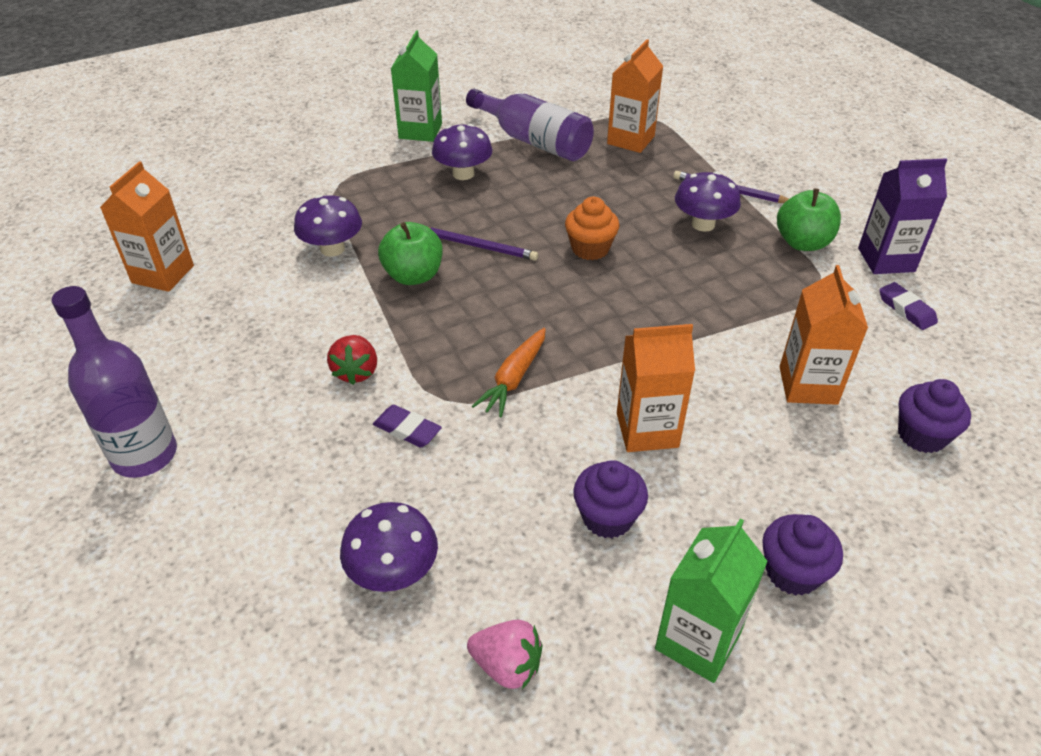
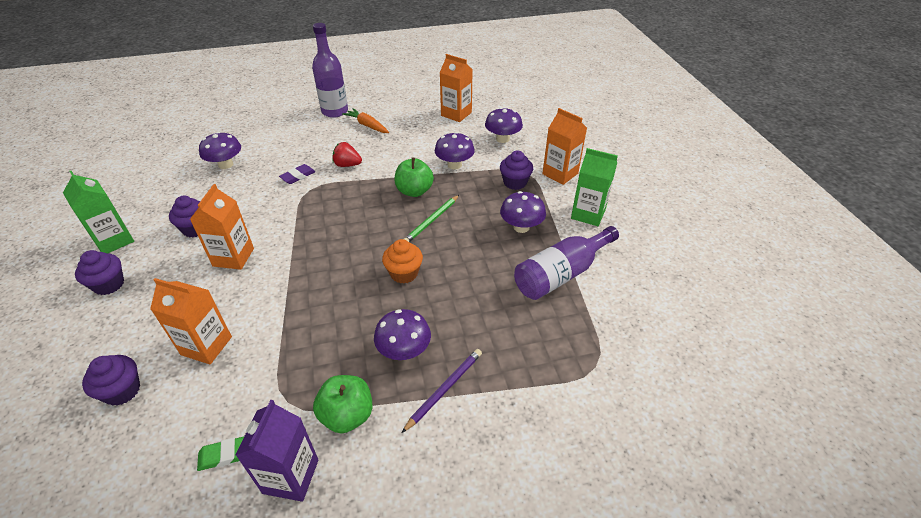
camera: 105 degrees right, 0 degrees up
(248, 213) = (502, 139): none -> purple mushroom
(367, 189) = (515, 182): none -> purple cupcake
(478, 246) = (431, 221): purple pencil -> green pencil
(507, 666) = (159, 186): pink strawberry -> none
(514, 379) = (306, 215): orange carrot -> orange carrot (367, 125)
(630, 140) = (551, 340): orange carton -> orange carton (560, 174)
(906, 309) = (226, 454): purple eraser -> green eraser

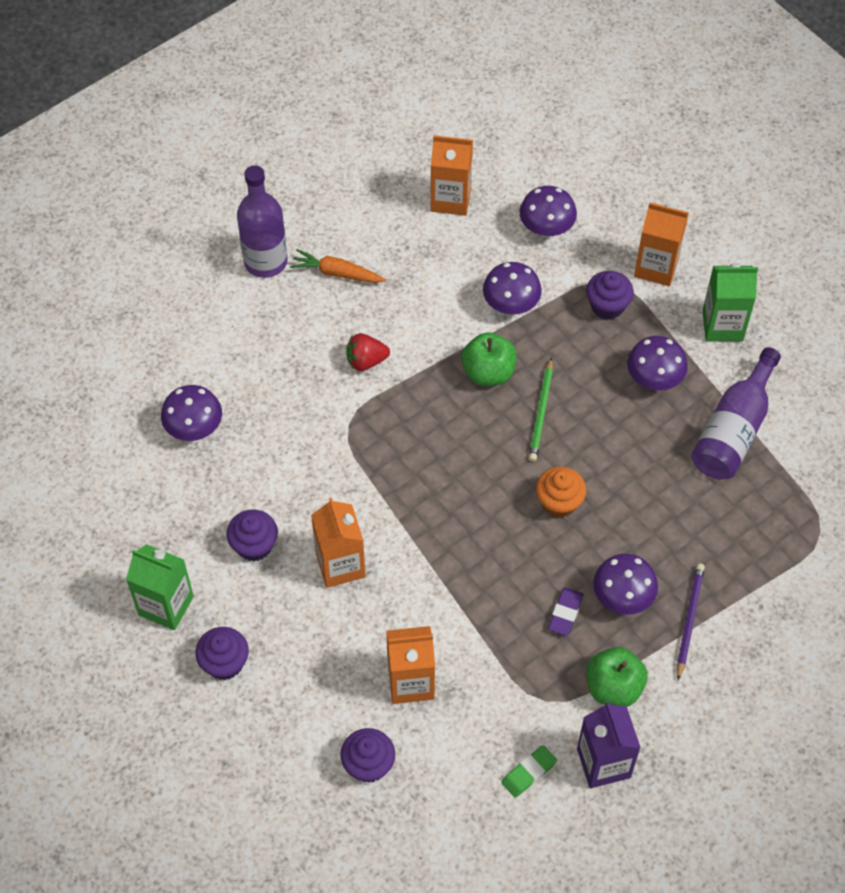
camera: 25 degrees left, 15 degrees up
(298, 176) = (314, 408): purple eraser -> purple eraser (565, 613)

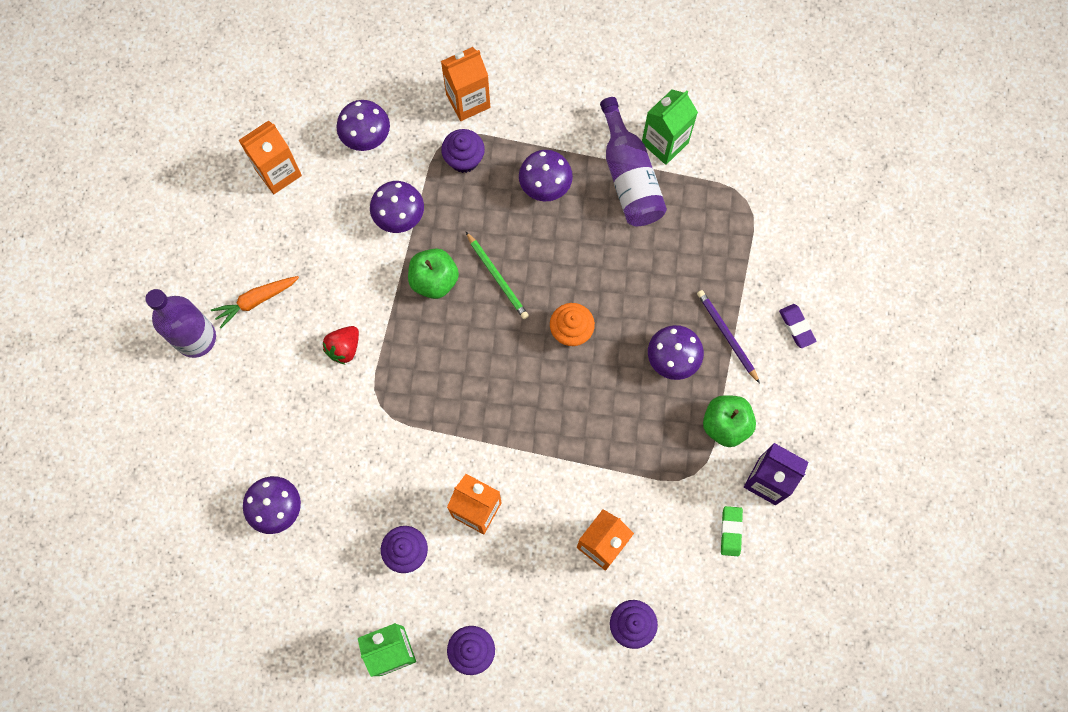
camera: 45 degrees left, 15 degrees up
(565, 613) = (649, 404): purple eraser -> purple eraser (796, 327)
(722, 325) = (551, 106): green carton -> green carton (665, 143)

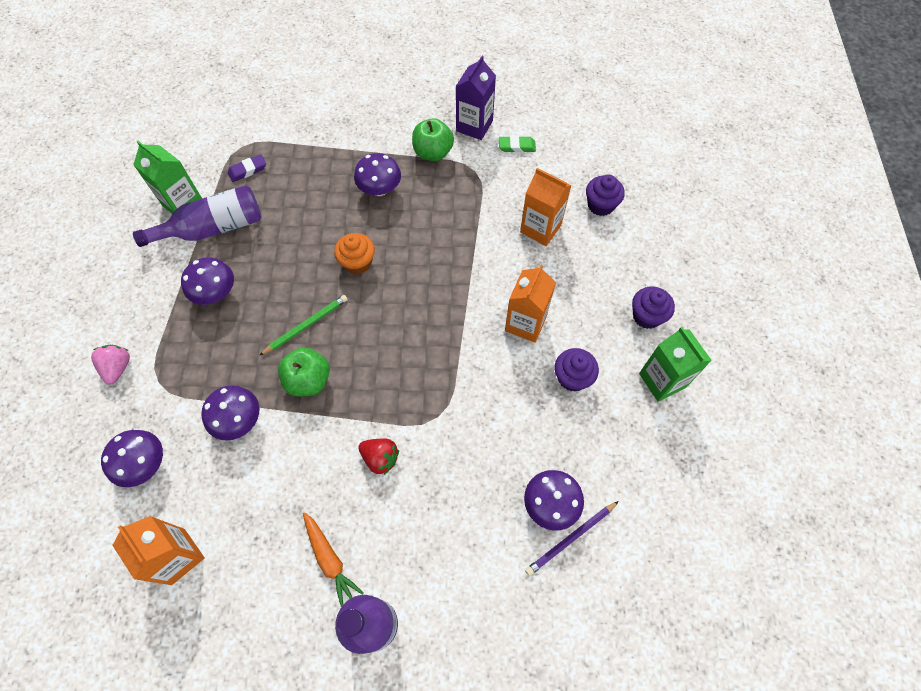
camera: 95 degrees left, 10 degrees down
(464, 159) = (182, 365): purple cupcake -> none
(468, 101) = (118, 368): orange carton -> pink strawberry
(726, 335) = (359, 155): purple pencil -> purple pencil (571, 539)
(796, 327) = (351, 112): purple eraser -> purple eraser (248, 170)

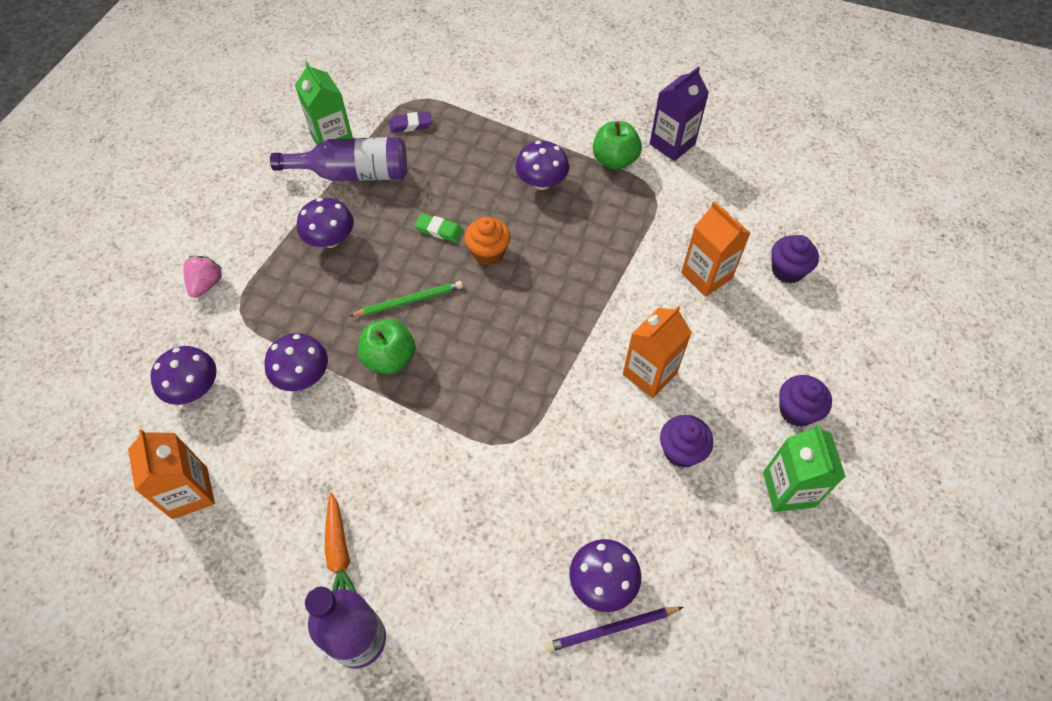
camera: 20 degrees right, 5 degrees down
(380, 458) = (433, 465): red strawberry -> none
(516, 146) = (712, 179): green eraser -> green eraser (439, 230)

